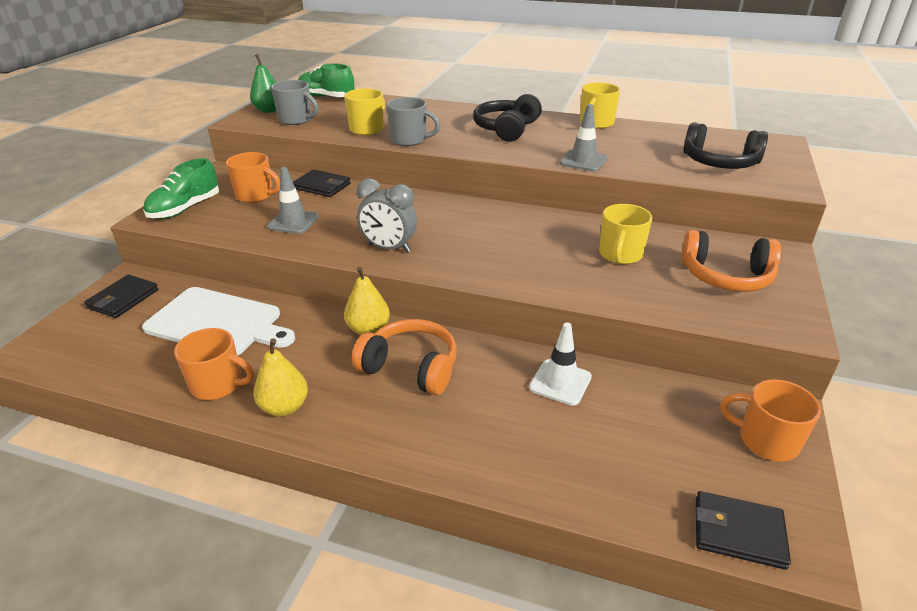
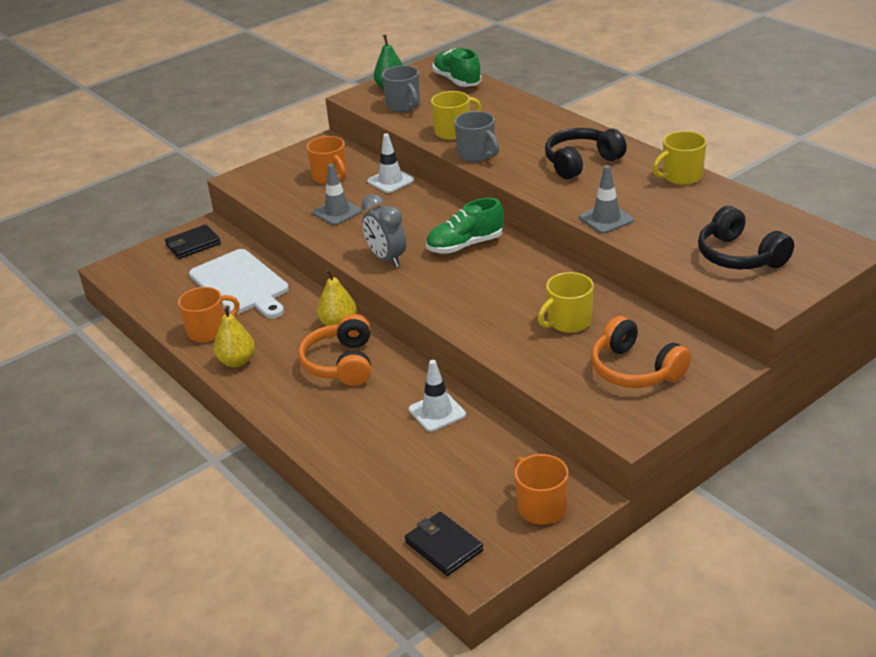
camera: 35 degrees right, 0 degrees up
(185, 209) = (268, 177): green shoe -> green shoe (465, 245)
(218, 385) = (208, 331): orange mug -> orange mug turned 75 degrees counterclockwise
(322, 186) = (390, 181): black wallet -> white traffic cone
(410, 368) = (341, 363): orange headphones -> orange headphones turned 150 degrees counterclockwise

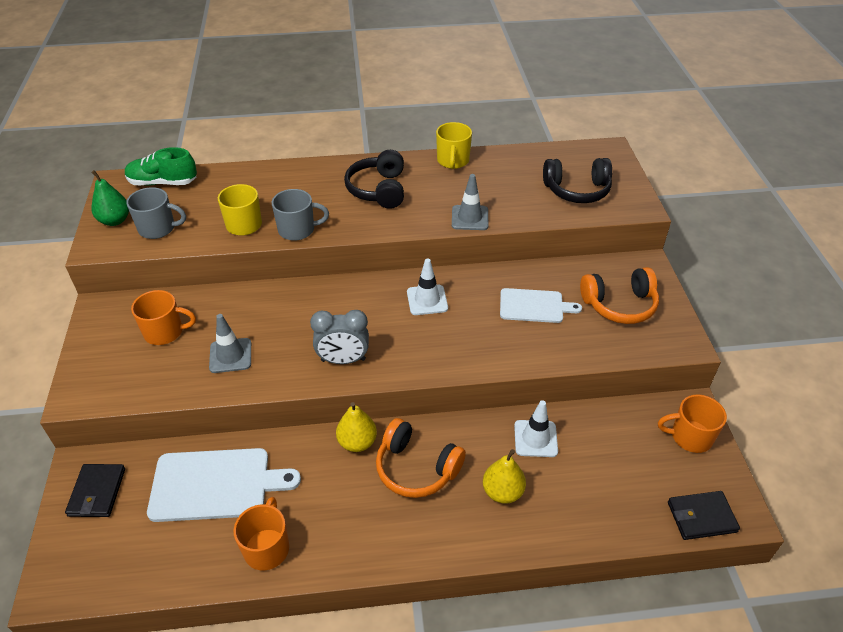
camera: 60 degrees left, 10 degrees up
(237, 361) = (340, 546): yellow pear -> yellow pear (502, 492)
(390, 181) = (224, 299): white traffic cone -> white traffic cone (427, 300)
(465, 245) = (376, 306): green shoe -> none
(568, 322) = (534, 306): yellow mug -> white cutting board

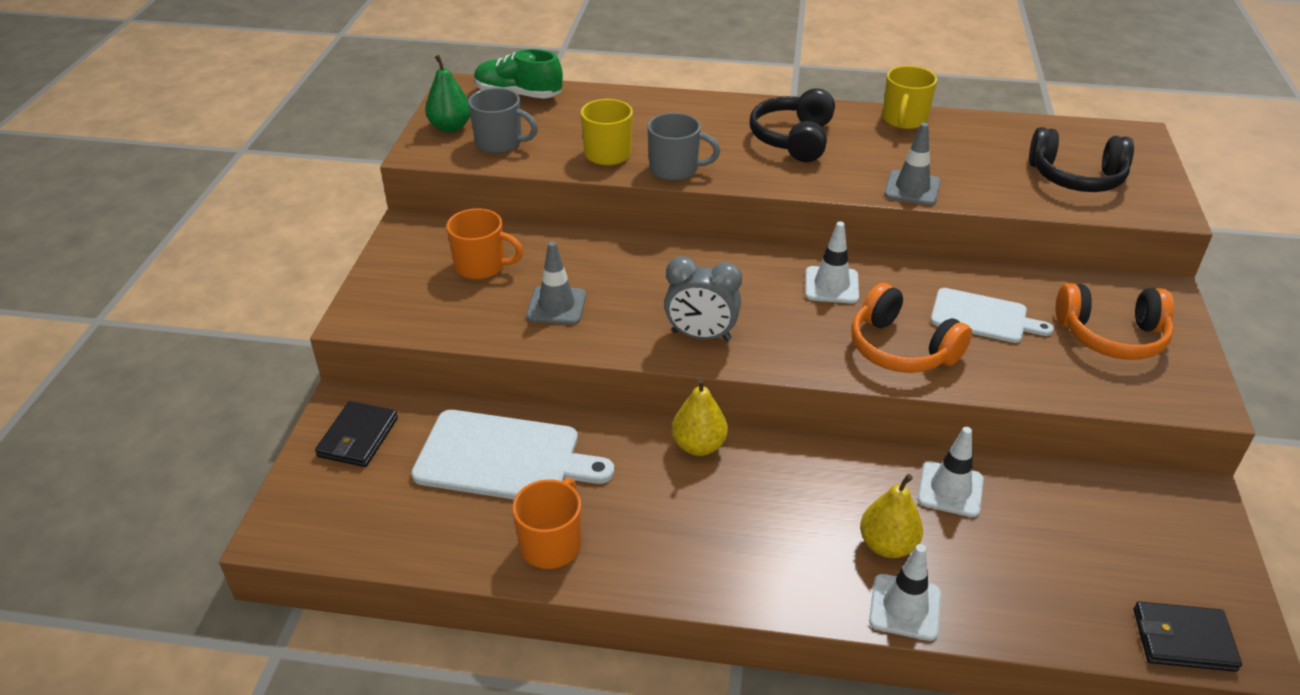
camera: 15 degrees right, 5 degrees down
(416, 468) = (772, 492): orange headphones -> orange headphones (901, 348)
(523, 537) = (905, 607): none -> white traffic cone
(690, 437) = (1187, 532): orange mug -> none

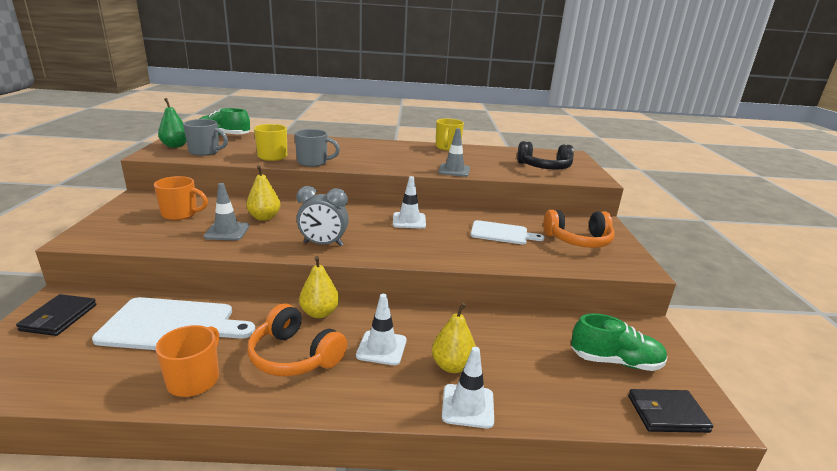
camera: 10 degrees left, 15 degrees down
(605, 275) = (264, 217): none -> yellow pear
(794, 139) = (385, 153): black headphones -> none
(901, 348) = (453, 248): orange headphones -> orange headphones (295, 356)
(950, 489) = (492, 330): white traffic cone -> white traffic cone (381, 348)
(1128, 553) = (615, 361): none -> green shoe

